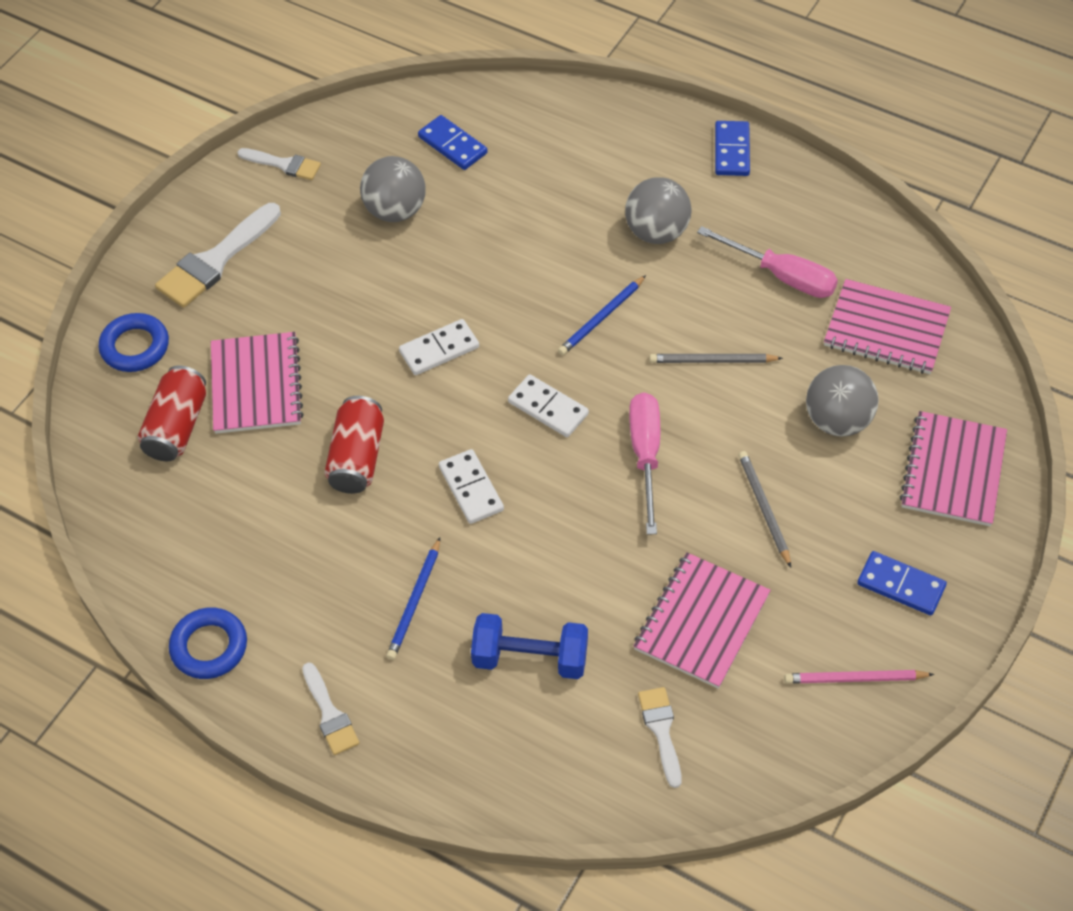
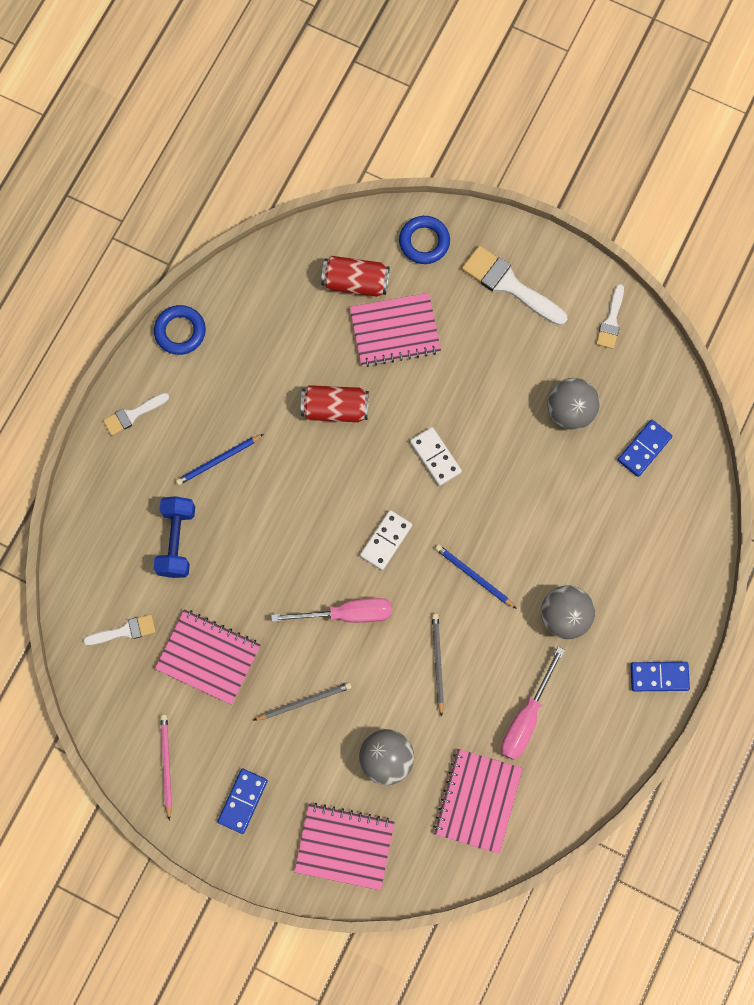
camera: 85 degrees right, 20 degrees up
(415, 601) = (218, 460): blue pencil -> blue pencil turned 45 degrees counterclockwise
(471, 488) = (312, 490): white domino -> none

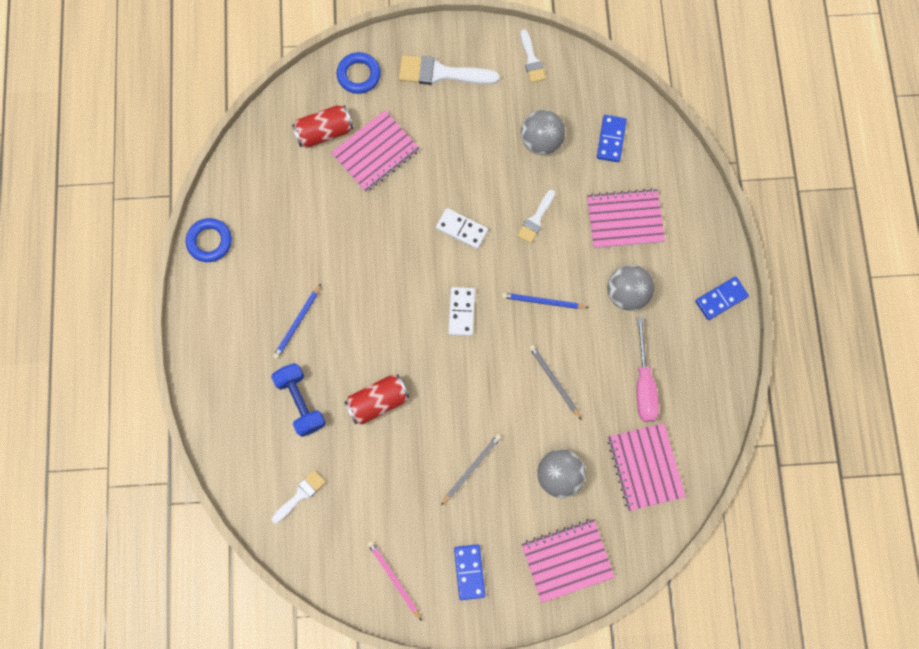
camera: 30 degrees left, 0 degrees up
(133, 415) = (209, 325): white brush -> white brush (536, 219)
(208, 657) = (378, 477): pink notebook -> pink notebook (624, 219)
(335, 409) = (364, 235): red can -> red can (378, 402)
(347, 614) = (465, 383): pink screwdriver -> none

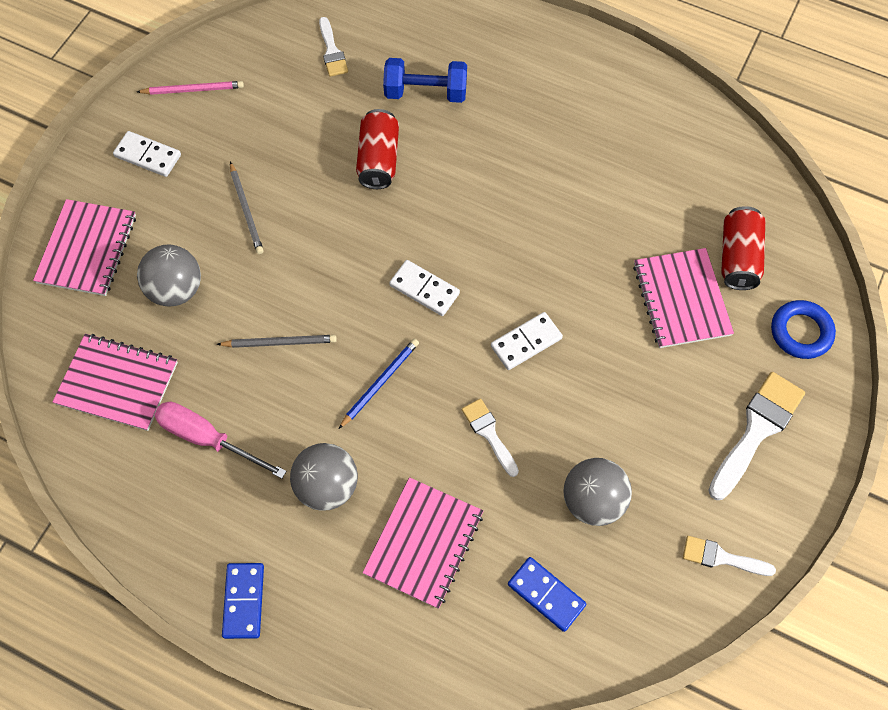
camera: 120 degrees right, 10 degrees down
(209, 241) = (659, 89): blue ring -> none
(297, 323) = (515, 127): blue pencil -> none
(469, 572) = (148, 155): blue domino -> white domino

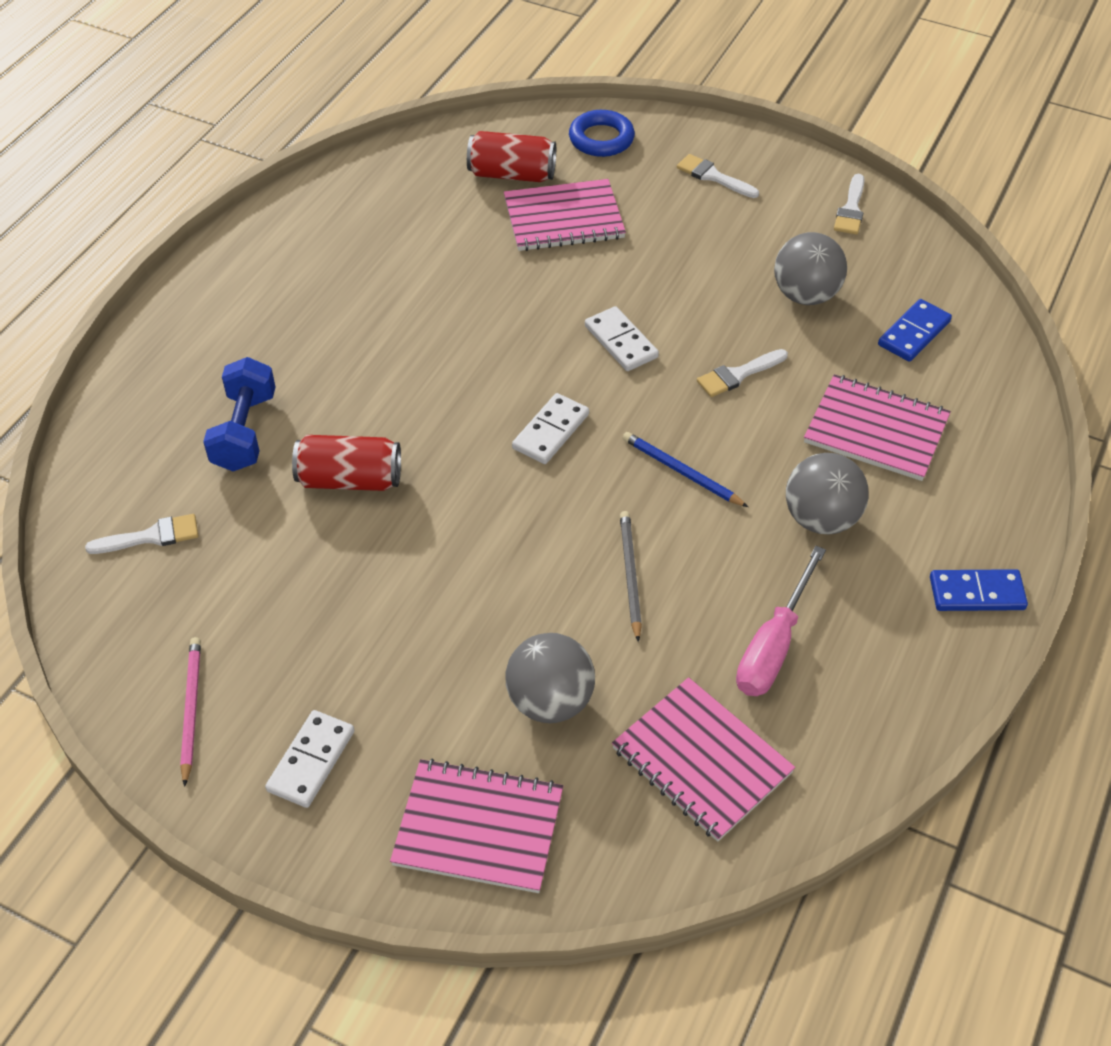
camera: 90 degrees left, 15 degrees down
(117, 383) = (701, 761): pink notebook -> pink notebook turned 60 degrees counterclockwise
(246, 210) = (421, 625): grey pencil -> none
(756, 430) = (713, 176): white brush -> white brush, size x0.58

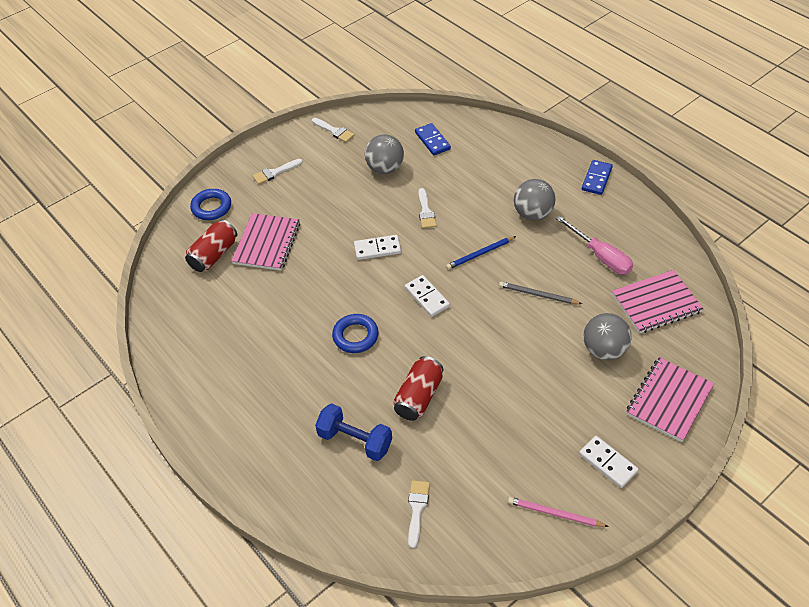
camera: 65 degrees left, 0 degrees up
(433, 372) = (355, 336): none -> blue ring
(876, 430) = (487, 176): pink notebook -> none

